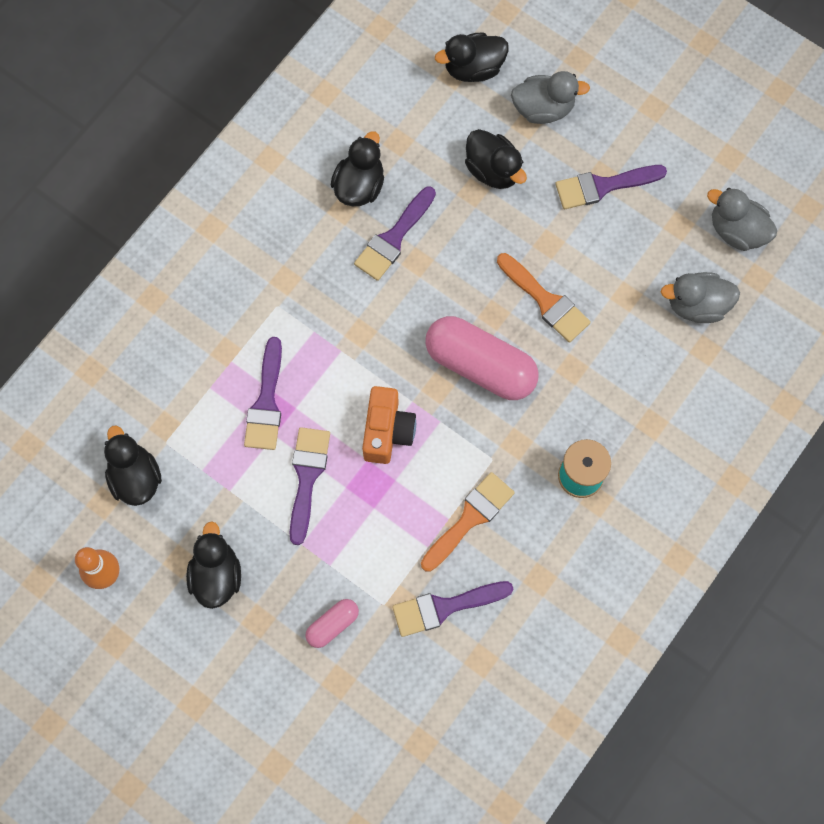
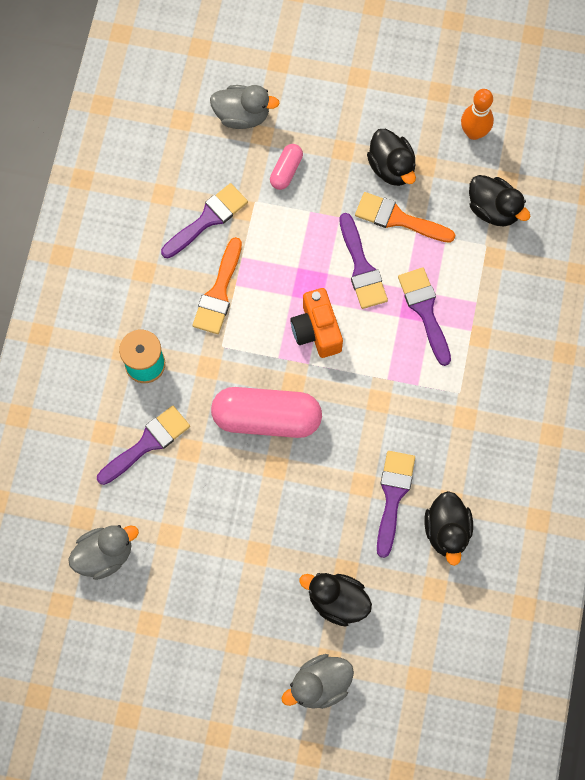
camera: 155 degrees right, 0 degrees up
(473, 68) = (403, 696): black duck -> none
(546, 301) = (237, 499): orange brush -> orange brush (398, 219)
(603, 186) = (232, 631): purple brush -> purple brush (147, 443)
(736, 231) = (95, 642): grey duck -> grey duck (242, 115)

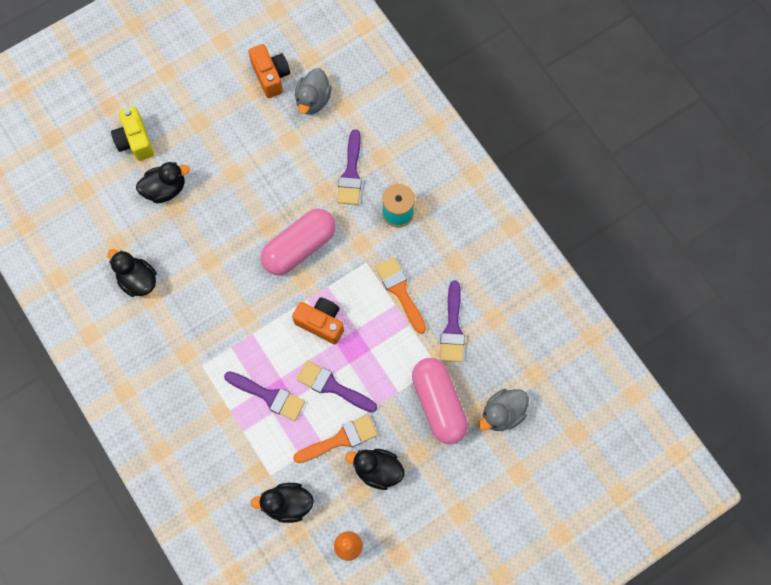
camera: 135 degrees right, 0 degrees up
(119, 623) = (271, 76): none -> orange camera
(286, 171) = (438, 403): pink capsule -> pink capsule, size x2.07
(319, 684) = (135, 141): grey duck -> yellow camera
(393, 496) = (186, 271): purple brush -> none

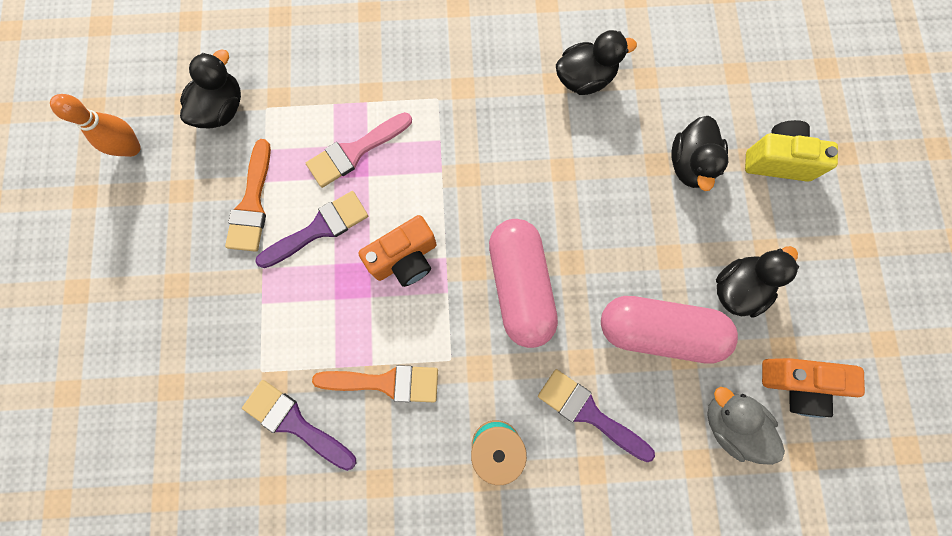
camera: 120 degrees right, 5 degrees up
(269, 396) = (355, 151): purple brush -> pink brush
(377, 470) = (189, 226): black duck -> black duck (737, 288)
(438, 403) = (214, 345): pink capsule -> pink capsule (658, 331)
(502, 413) = (147, 419): grey duck -> none

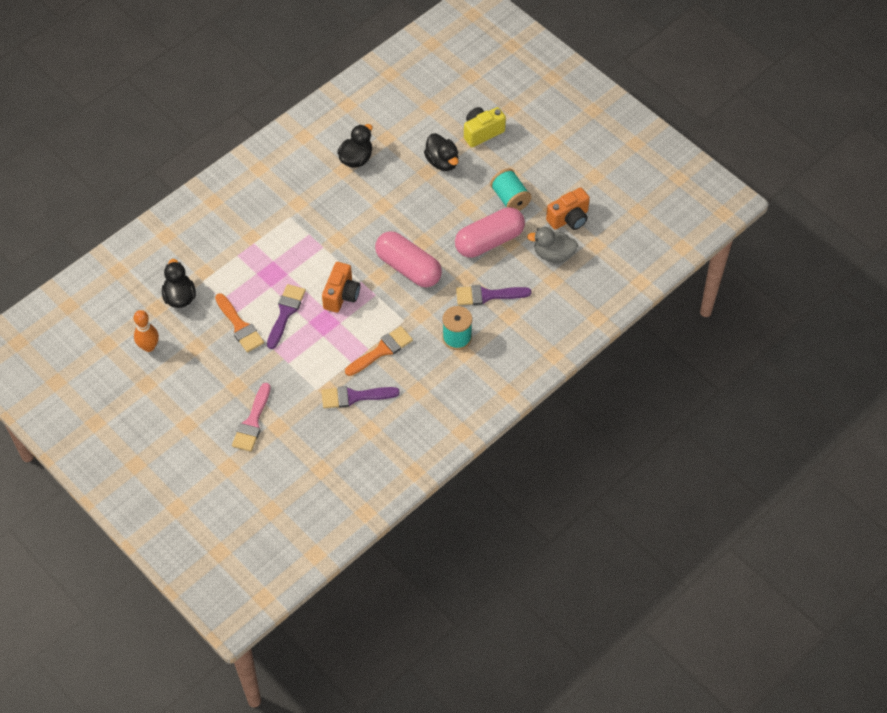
camera: 40 degrees left, 20 degrees down
(355, 151) = (270, 268): pink brush -> pink brush (252, 422)
(737, 288) = (510, 198): black duck -> turquoise spool

